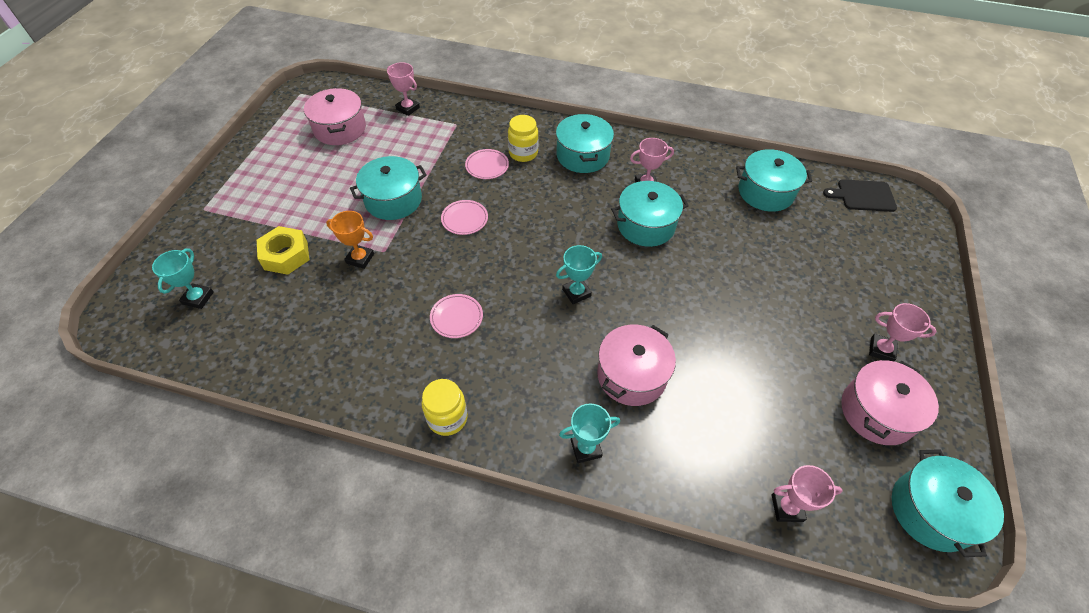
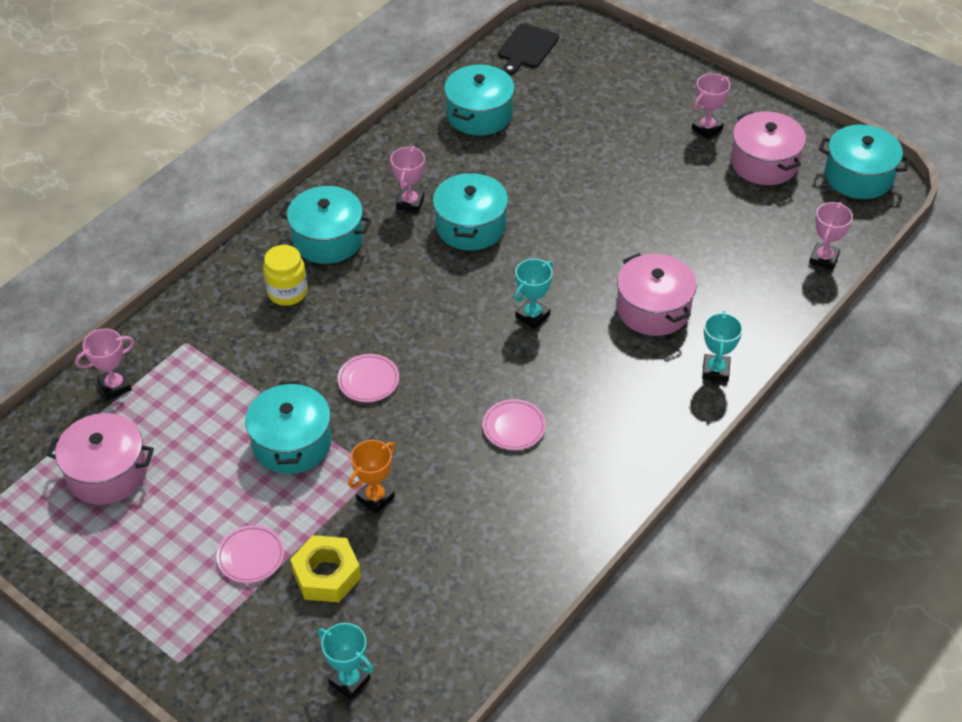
camera: 65 degrees left, 5 degrees down
(447, 418) = (637, 467): yellow jar -> none
(487, 166) = (289, 334): pink plate -> pink plate (251, 556)
(576, 293) = (532, 316): turquoise trophy -> turquoise trophy turned 45 degrees clockwise

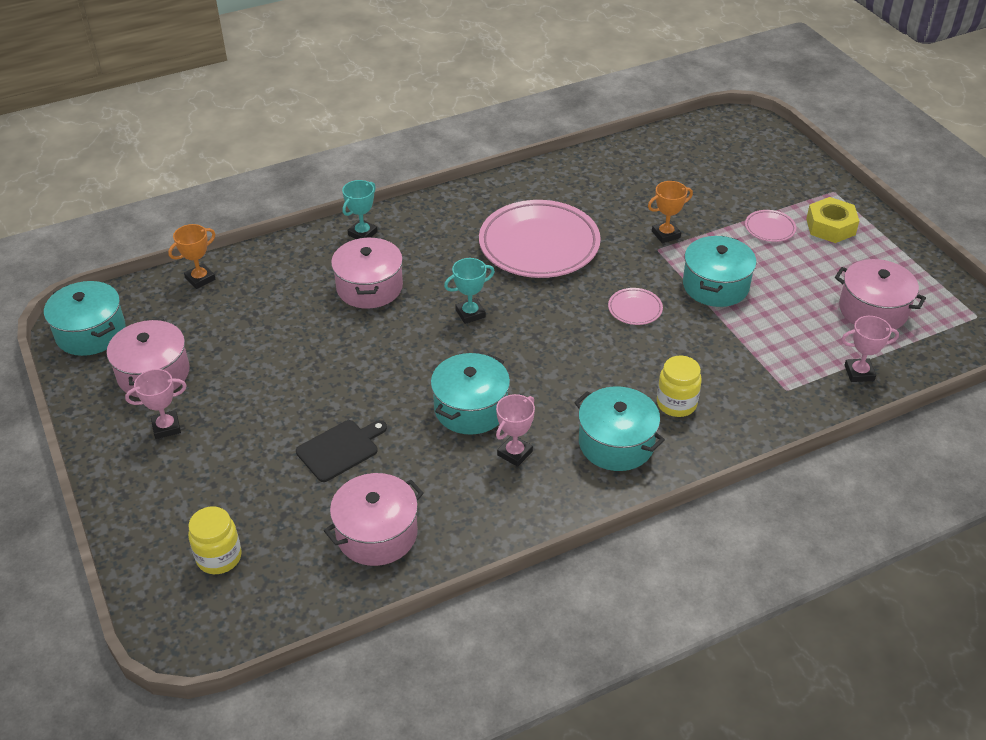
camera: 155 degrees left, 5 degrees down
(326, 575) = (719, 205): yellow nut -> yellow nut (830, 227)
(349, 681) = (724, 154): turquoise trophy -> none
(479, 114) = (377, 533): turquoise pot -> pink pot
(514, 427) = (539, 245): pink plate -> pink plate, size x2.36
(527, 48) = (254, 610): black cutting board -> black cutting board (340, 449)
(579, 66) = (219, 557): none -> yellow jar
(824, 259) = (200, 279): pink trophy -> orange trophy

